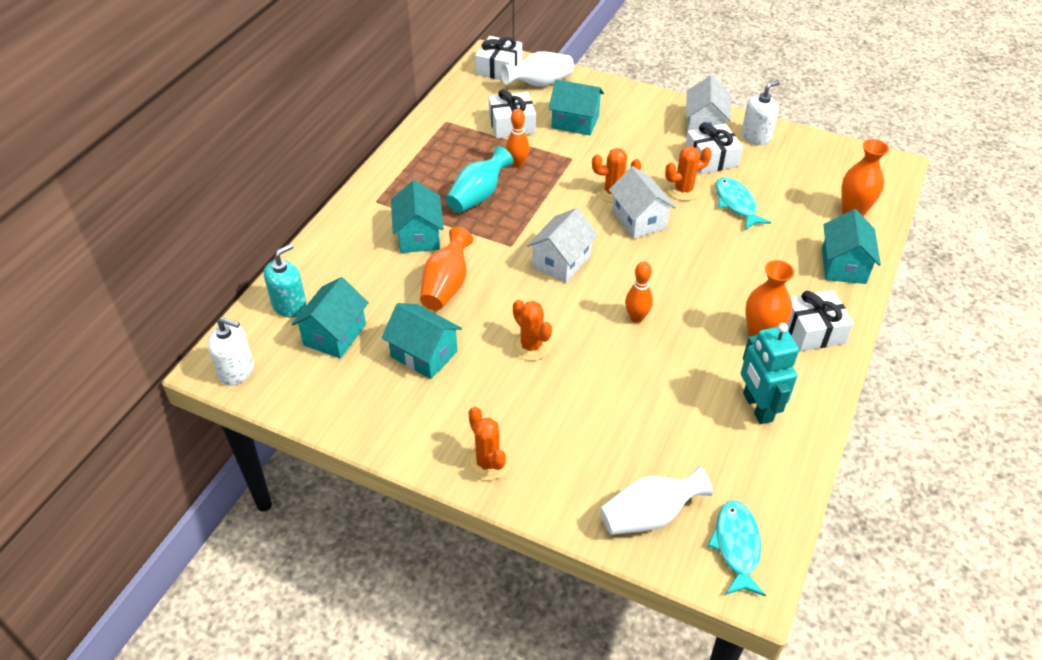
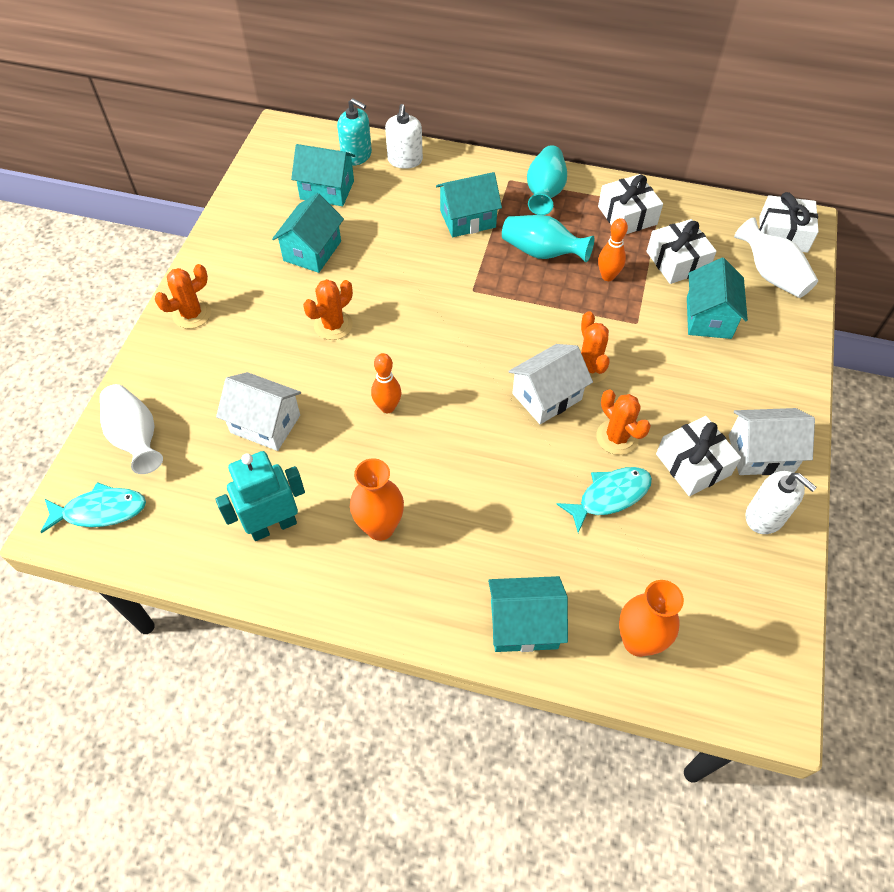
camera: 80 degrees right, 10 degrees up
(236, 370) = (279, 143): white soap dispenser -> white soap dispenser (405, 160)
(402, 182) = (544, 192): none -> turquoise vase
(446, 285) = (403, 251): orange vase -> none
(561, 262) = (458, 334): white house -> white house (265, 424)
(813, 330) = (398, 584): white gift -> white gift (627, 215)

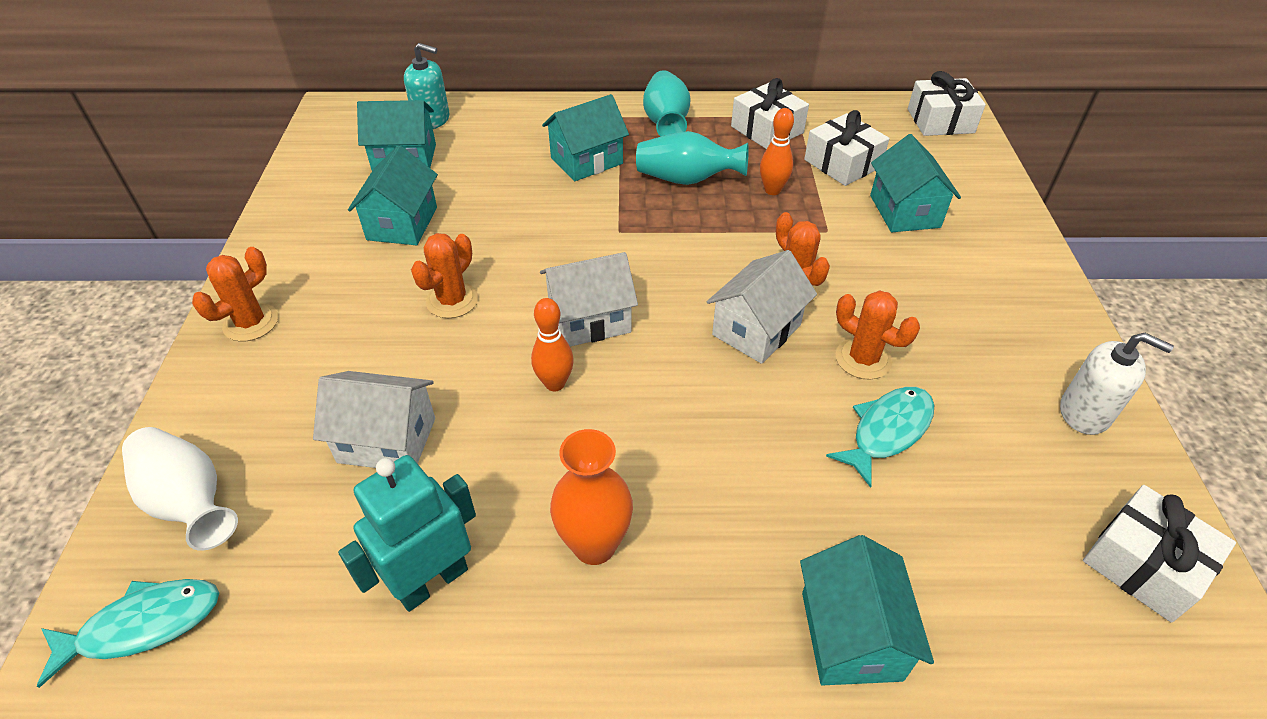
camera: 15 degrees left, 10 degrees down
(405, 160) = (492, 116): white soap dispenser -> none
(524, 624) = (851, 635): turquoise house -> turquoise house turned 75 degrees counterclockwise
(638, 641) = (1016, 617): orange vase -> none
(693, 464) = (968, 371): white gift -> white gift (1143, 565)
(761, 453) = (1039, 342): white house -> white house (589, 320)
(771, 275) = (949, 159): white vase -> none

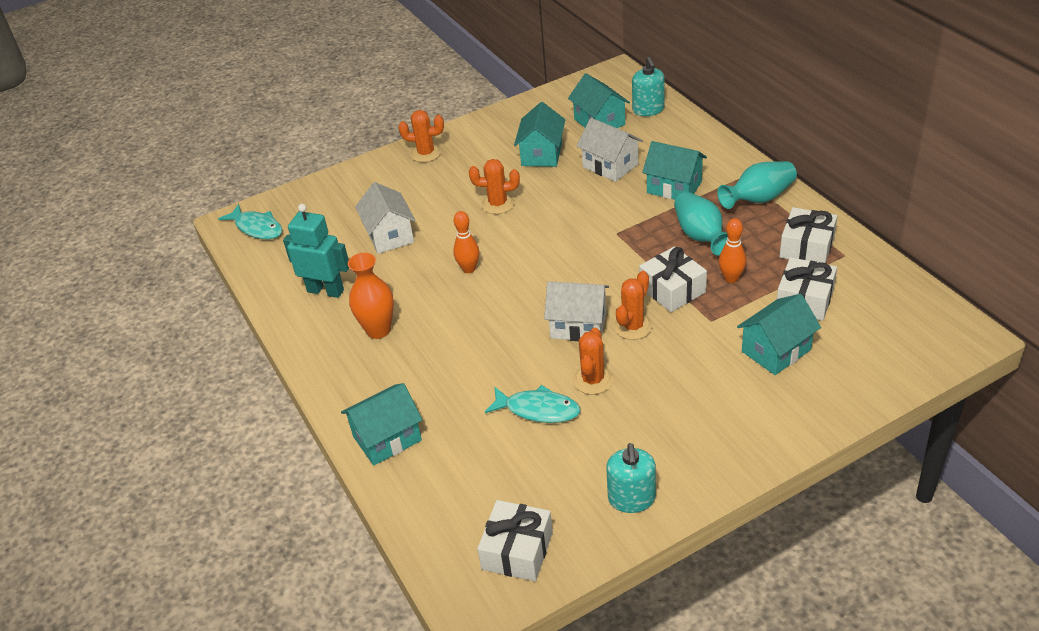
camera: 65 degrees right, 5 degrees down
(189, 501) = (317, 202): white vase -> none
(402, 223) = (541, 154): turquoise house -> turquoise house turned 60 degrees counterclockwise
(589, 320) = (527, 258): white house -> white house (610, 166)
(940, 121) = (935, 332): white gift -> white gift (672, 290)
(1085, 413) = (631, 499): white soap dispenser -> turquoise soap dispenser

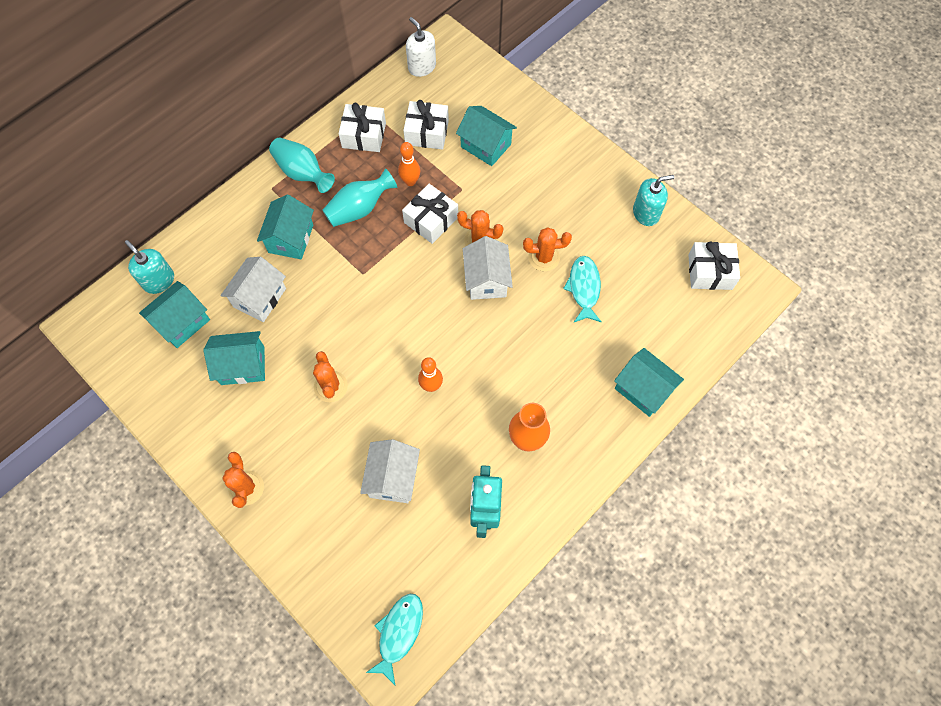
camera: 110 degrees left, 25 degrees up
(389, 235) = (393, 478): white house -> white house turned 45 degrees counterclockwise
(648, 110) = (159, 281): turquoise soap dispenser -> turquoise soap dispenser turned 105 degrees counterclockwise
(918, 306) = (422, 67): none -> white soap dispenser

